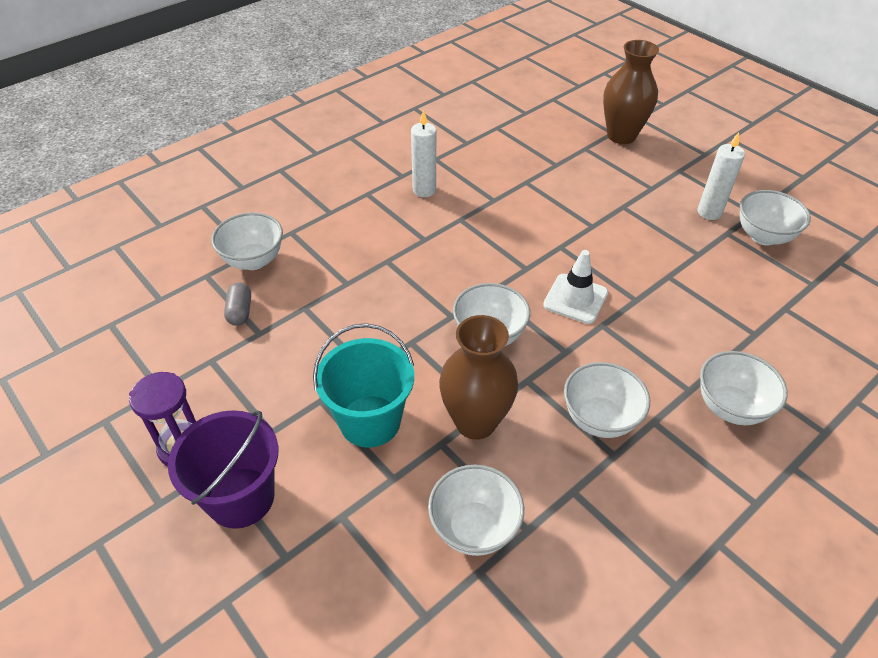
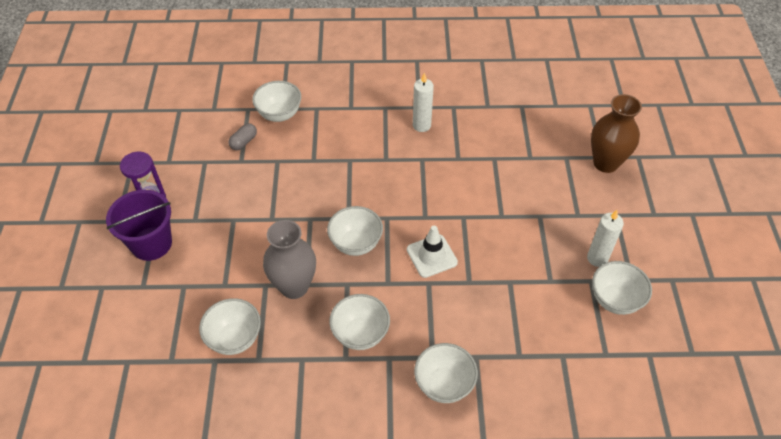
camera: 40 degrees right, 5 degrees up
(370, 421) = (244, 248): turquoise bucket -> none
(475, 422) = (294, 286): brown vase -> grey vase

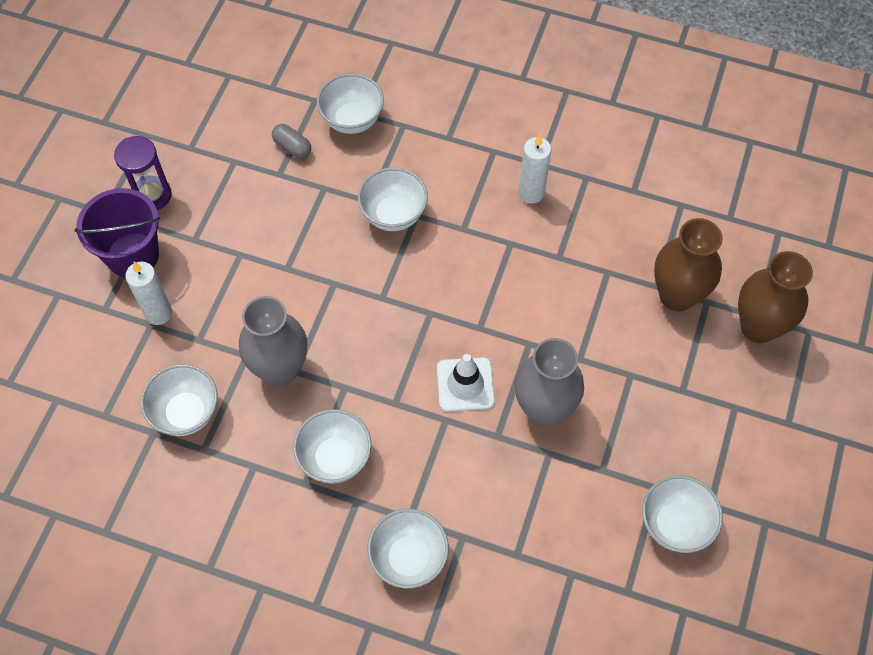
camera: 20 degrees right, 10 degrees up
(243, 142) = (292, 147): grey capsule -> grey capsule turned 75 degrees clockwise
(356, 243) = (377, 336): white bowl -> white bowl (393, 215)
(492, 255) = (544, 409): none -> grey vase
(545, 159) = (677, 295): none -> brown vase
(597, 258) = (679, 459): white candle -> white candle (158, 313)

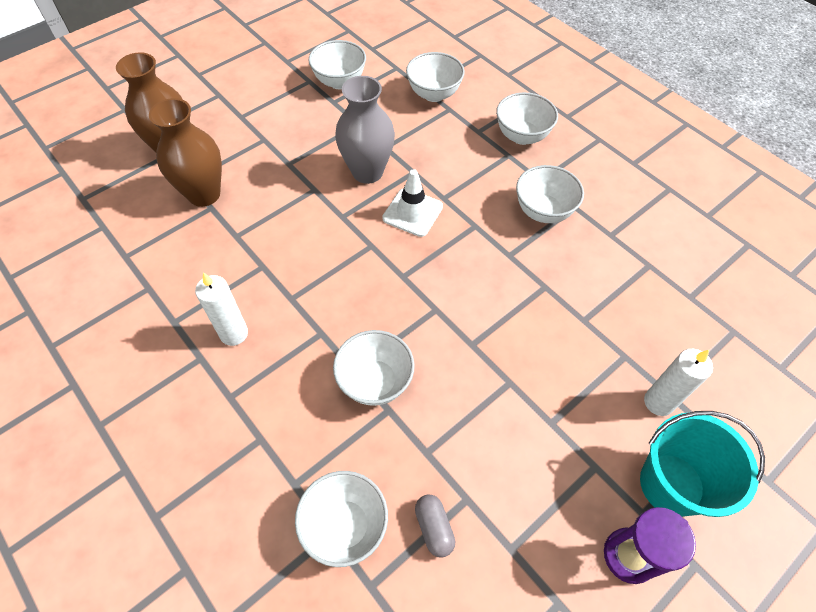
camera: 150 degrees left, 5 degrees down
(133, 255) = (671, 484): purple bucket -> turquoise bucket
(186, 413) = (656, 298): white bowl -> white bowl (434, 94)
(280, 369) = (558, 294): grey vase -> none

